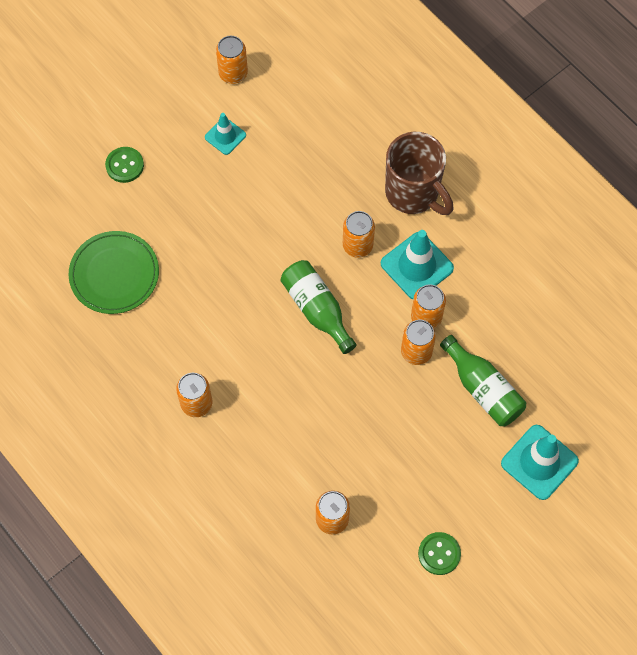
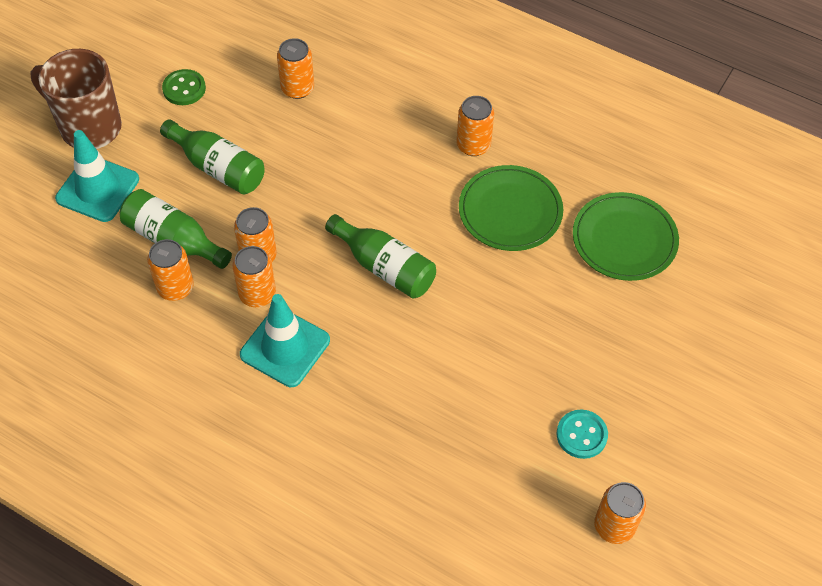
camera: 160 degrees right, 10 degrees down
(124, 165) = (683, 360): green button -> none
(194, 328) = (510, 211): none -> green plate
(225, 136) = (581, 435): turquoise traffic cone -> turquoise button
(357, 245) = (363, 350): orange can -> orange can (175, 287)
(413, 193) = (315, 434): brown mug -> brown mug (89, 127)
(428, 451) = (218, 168): none -> green bottle

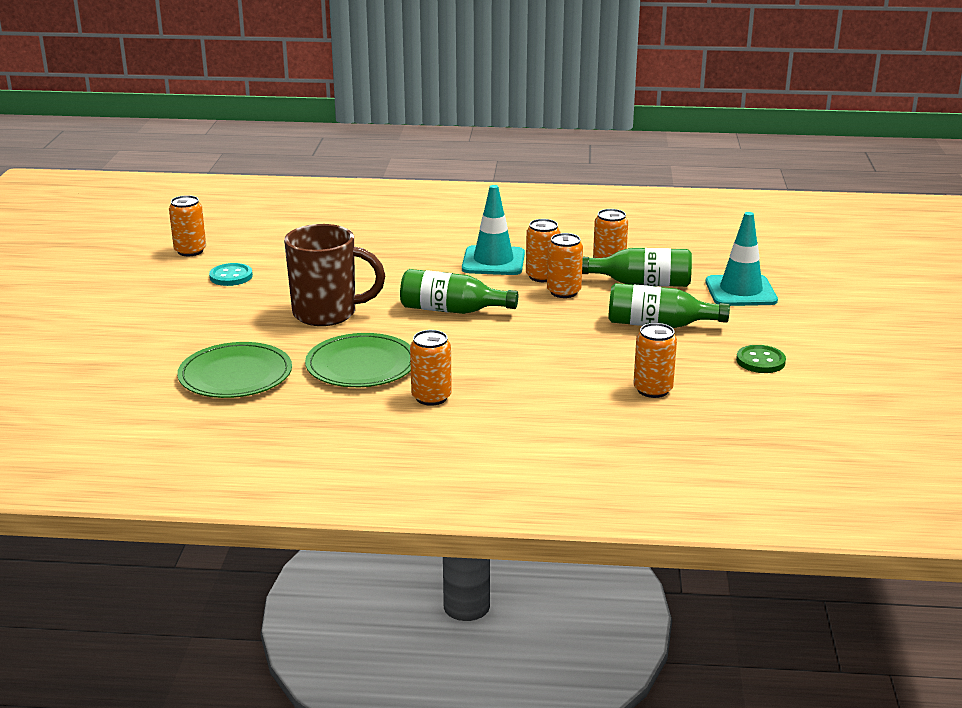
camera: 155 degrees right, 30 degrees down
(89, 127) = (804, 318): brown mug -> brown mug (327, 314)

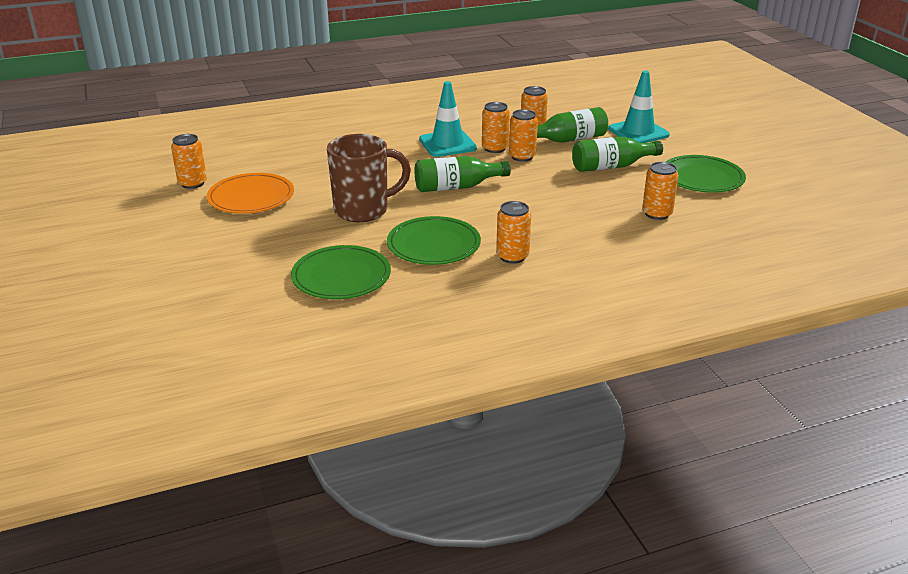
camera: 25 degrees left, 5 degrees up
(231, 276) = (251, 197): turquoise button -> orange plate
(760, 361) = (702, 177): green button -> green plate

